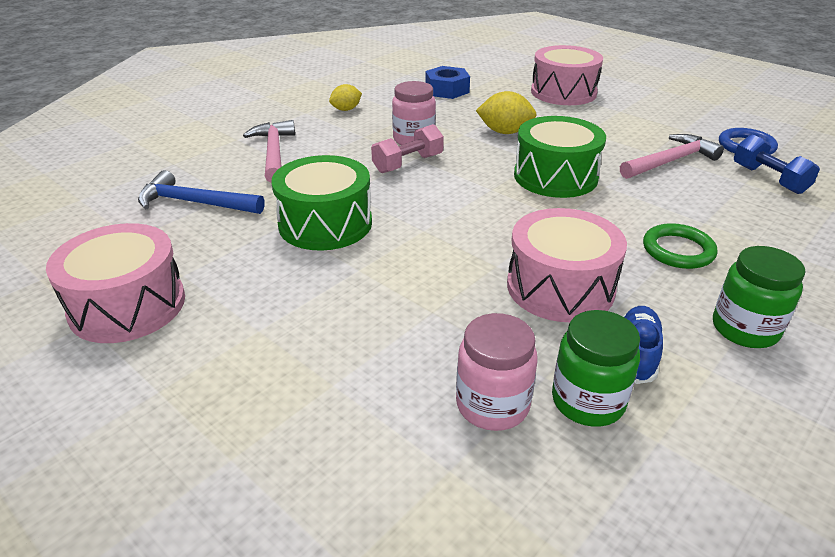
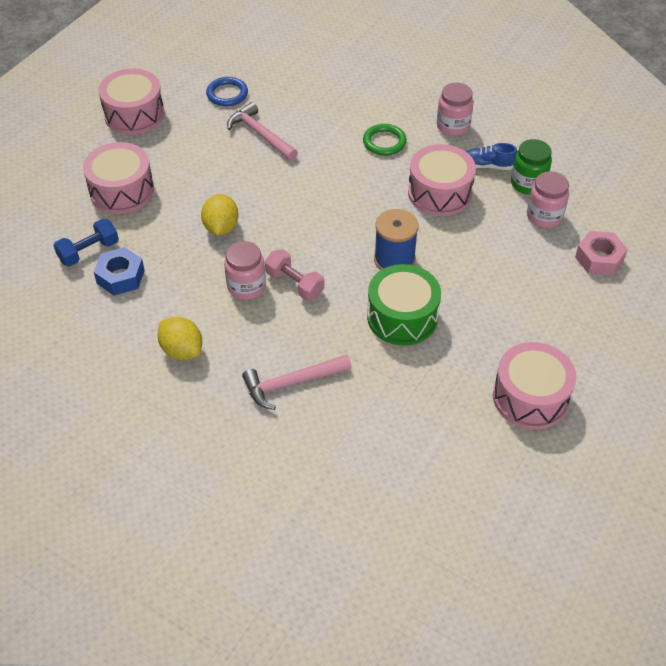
camera: 100 degrees left, 15 degrees up
(195, 203) = (394, 410): blue hammer -> none
(346, 109) = (182, 350): yellow lemon -> yellow lemon, size x1.51
(357, 464) = (599, 259): none -> pink nut
(426, 230) = (394, 259): none -> blue spool
(555, 176) = (299, 195): green drum -> none
(686, 100) = (134, 114): none -> pink drum
(744, 329) = (453, 126): green jar -> pink jar
(769, 179) = (280, 92): blue dumbbell -> blue dumbbell (89, 252)

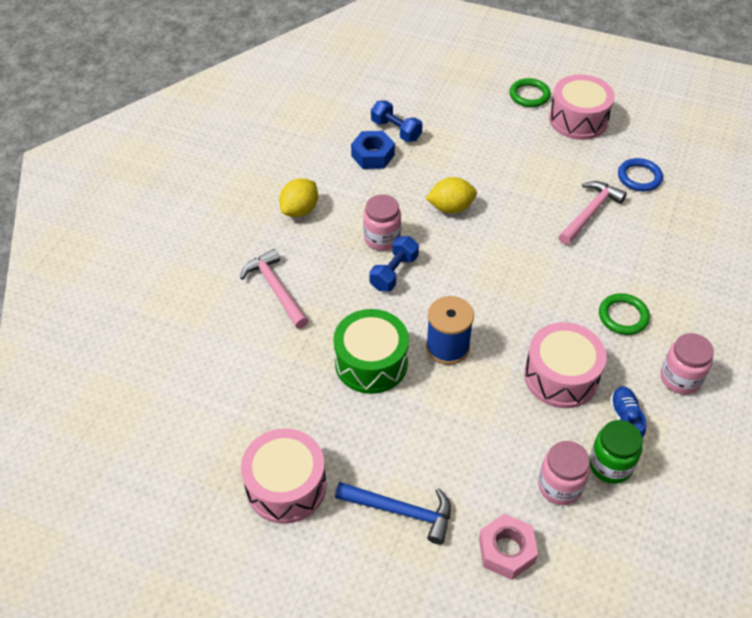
camera: 80 degrees right, 0 degrees up
(82, 140) = (529, 95): none -> green ring
(122, 191) = (475, 134): pink drum -> none
(295, 284) = (394, 272): pink dumbbell -> blue dumbbell
(561, 318) = (401, 511): none -> blue hammer

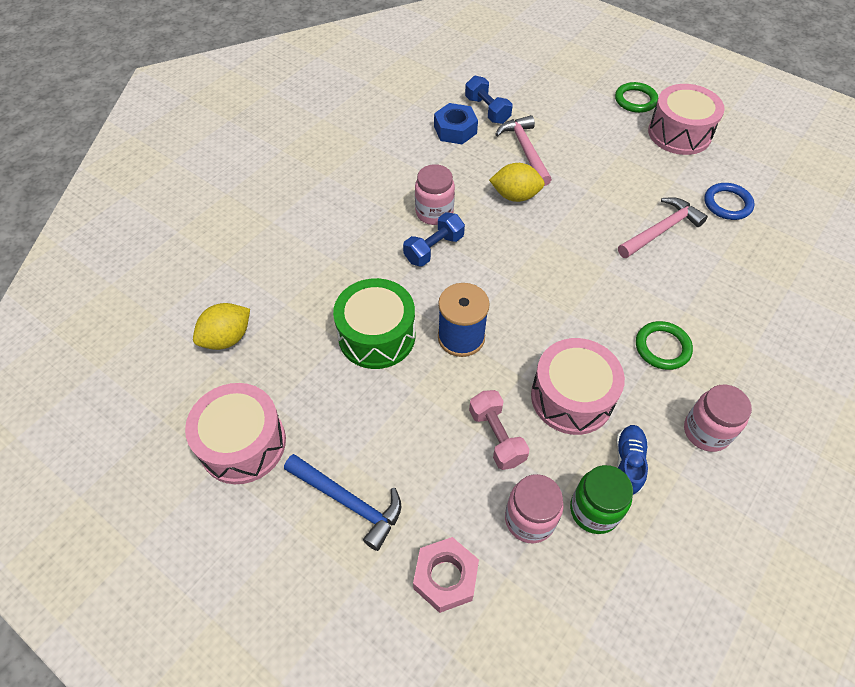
camera: 15 degrees right, 5 degrees up
(276, 289) = (311, 240): pink hammer -> pink hammer (525, 150)
(300, 210) = (364, 168): yellow lemon -> yellow lemon (227, 338)
(508, 425) = (496, 437): none -> pink dumbbell

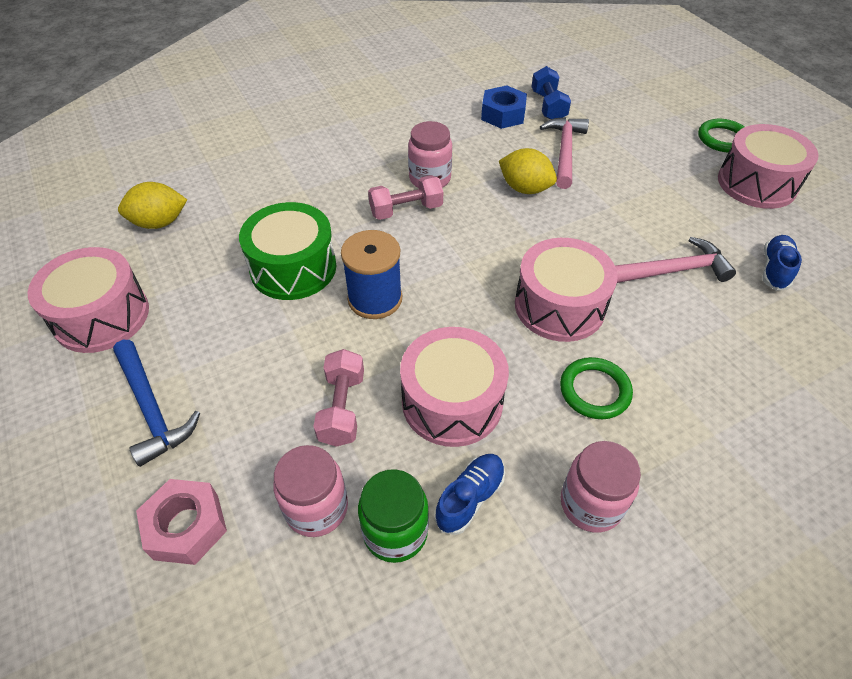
camera: 25 degrees right, 5 degrees down
(434, 249) = (406, 210): blue dumbbell -> pink dumbbell
(600, 289) = (559, 306): none -> pink drum
(727, 204) = (774, 270): blue ring -> blue shoe

